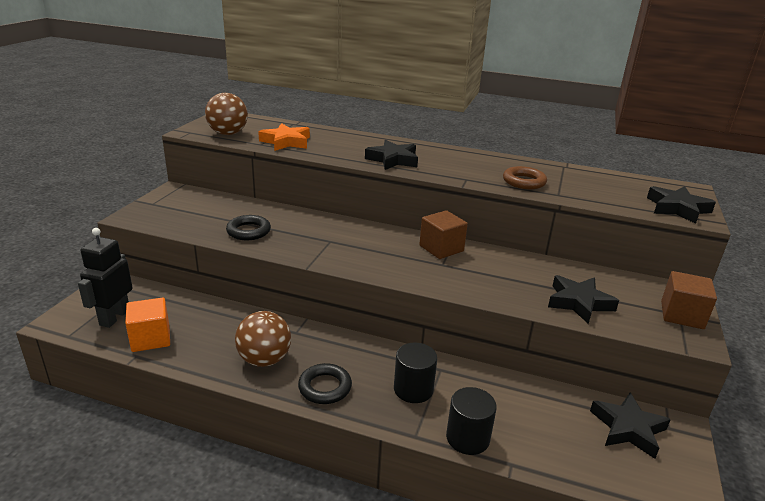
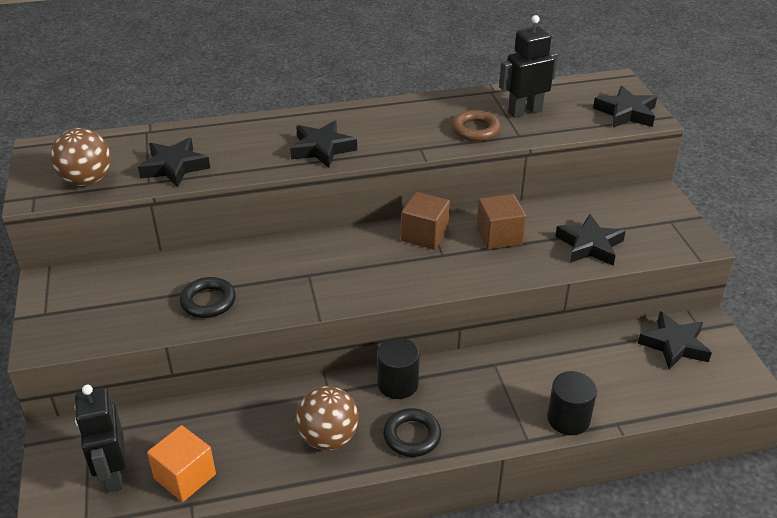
camera: 30 degrees left, 10 degrees up
(286, 142) = (174, 167): orange star -> black star
(413, 389) = (488, 396): black cylinder -> black cylinder (397, 384)
(580, 183) = (524, 111): none -> black robot
(682, 315) = (672, 221): brown cube -> brown cube (499, 236)

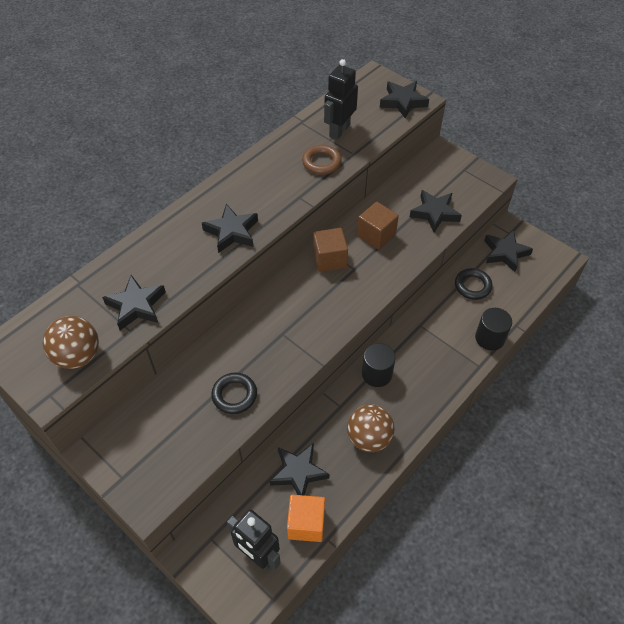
camera: 35 degrees left, 15 degrees up
(225, 427) = (298, 472): none -> black star
(412, 436) = (415, 405): black ring -> black ring (472, 286)

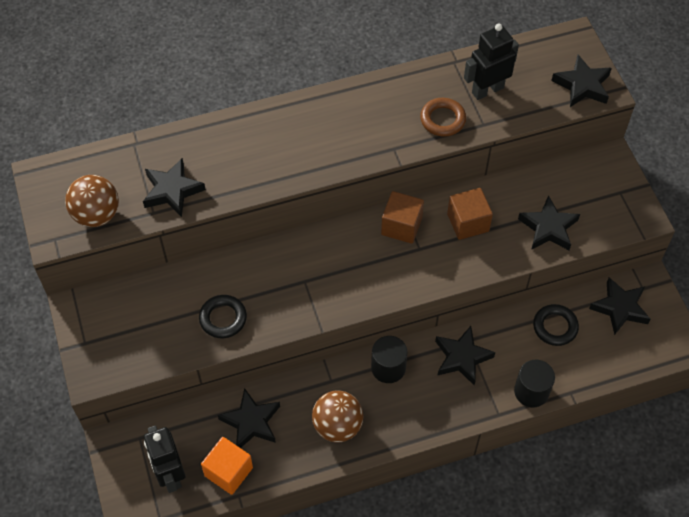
camera: 30 degrees right, 5 degrees up
(232, 232) = (303, 156): black star -> black star (462, 357)

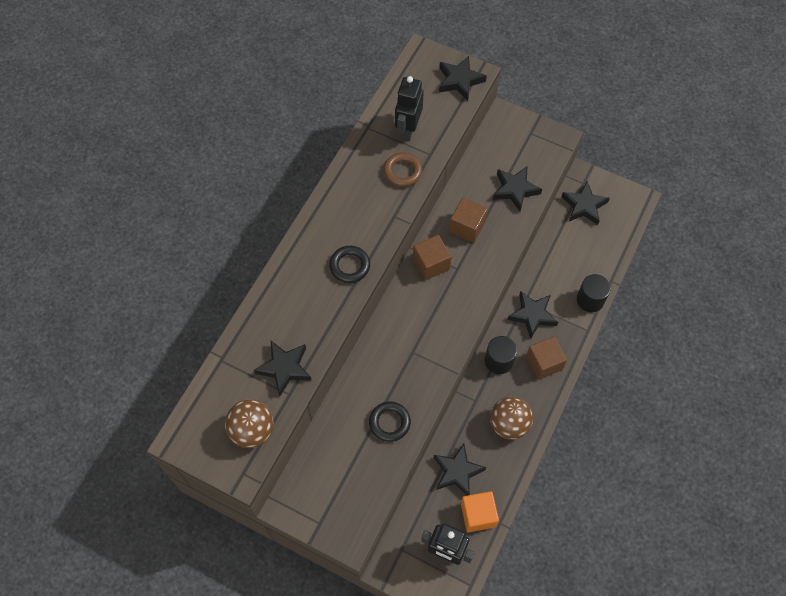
camera: 45 degrees left, 5 degrees up
(426, 405) = (544, 363): none -> brown cube
(555, 327) = (562, 249): black ring -> black ring (349, 266)

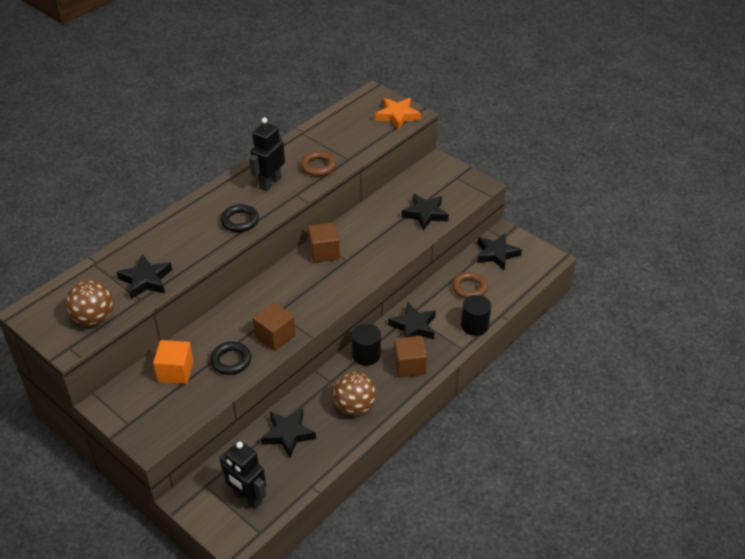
camera: 15 degrees right, 20 degrees down
(408, 129) = (336, 140): black robot -> black robot (270, 183)
(459, 80) = (397, 116): black star -> orange star
(467, 227) = (369, 232): brown cube -> brown cube (275, 336)
(478, 515) = (293, 474): orange cube -> orange cube (175, 372)
(571, 255) = (469, 288): none -> brown ring

